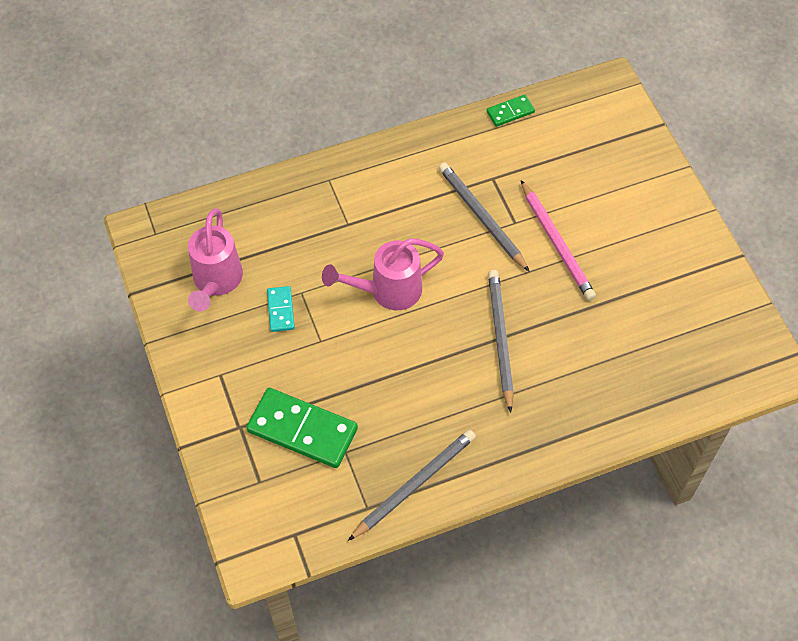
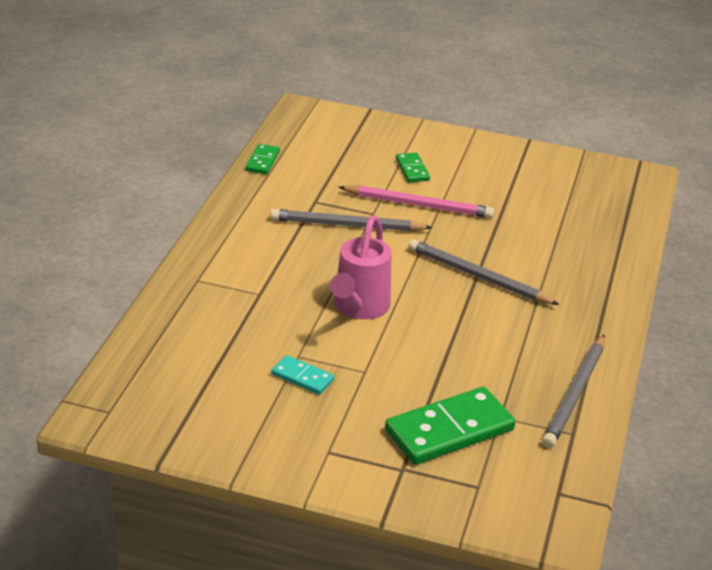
camera: 55 degrees left, 25 degrees down
(216, 282) = (219, 400): pink watering can -> none
(414, 485) = (575, 394): grey pencil -> grey pencil turned 150 degrees counterclockwise
(602, 208) = (412, 169): none -> green domino

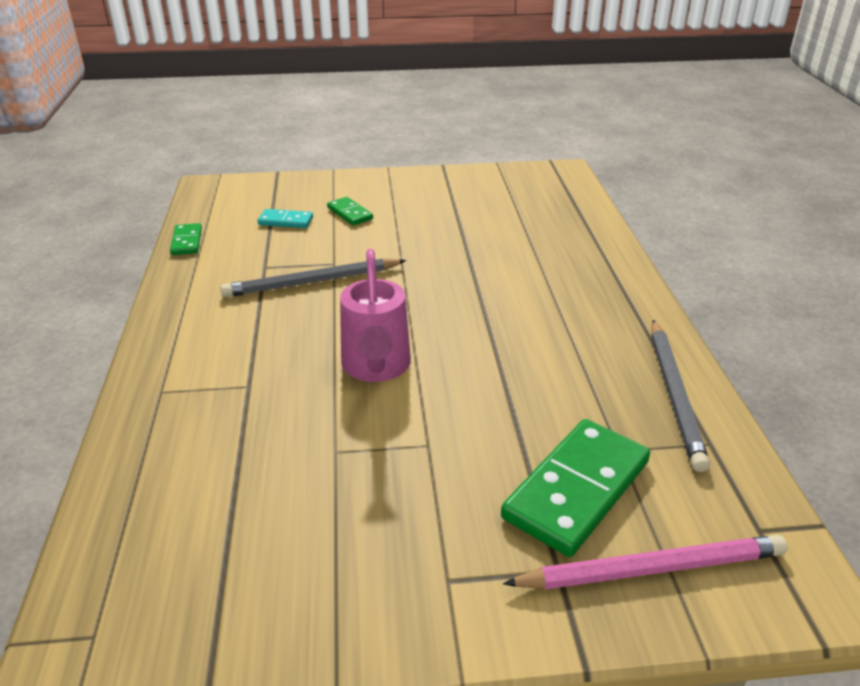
camera: 20 degrees left, 0 degrees up
(302, 377) = (355, 479): turquoise domino -> turquoise domino (286, 221)
(418, 205) = (376, 243): pink pencil -> pink pencil (651, 568)
(478, 277) = (483, 297): grey pencil -> none

